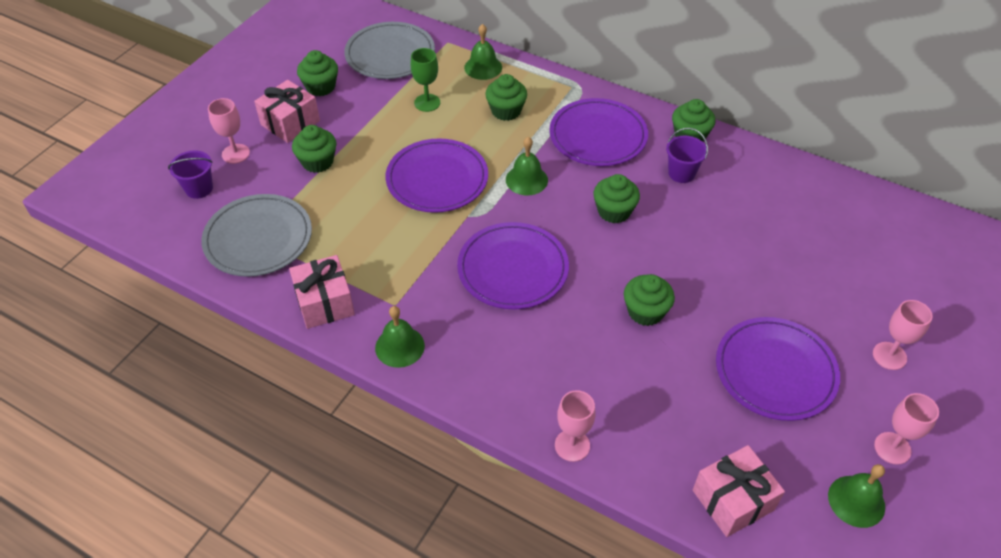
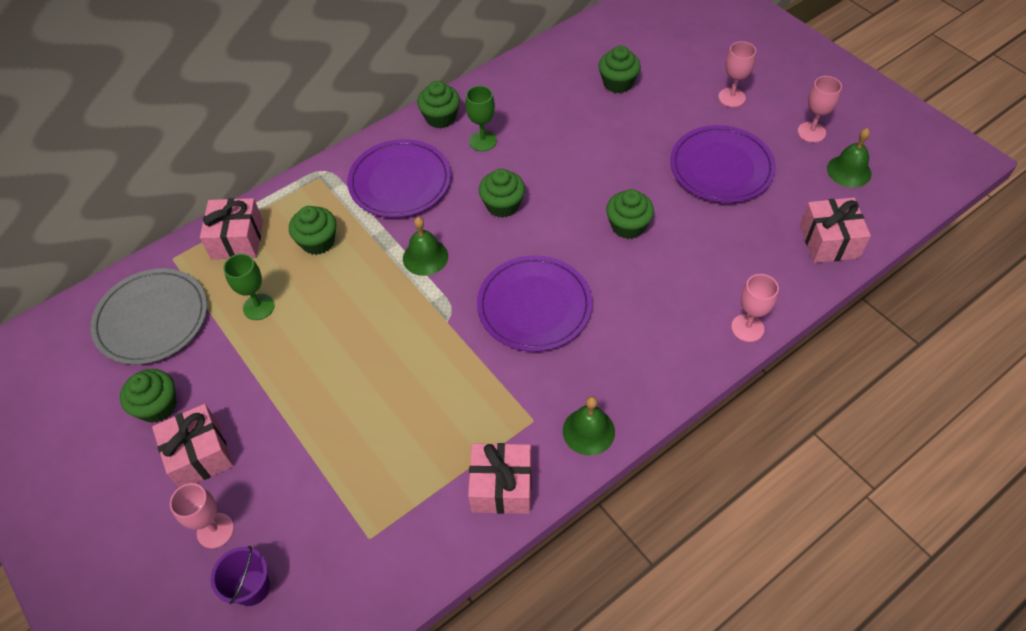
camera: 65 degrees left, 5 degrees up
(258, 238) = (373, 534): grey plate -> none
(317, 162) = (285, 441): green cupcake -> green cupcake (618, 83)
(437, 179) = (380, 332): purple plate -> none
(483, 67) = (237, 239): green bell -> pink gift
(681, 173) = (483, 141): purple bucket -> green goblet

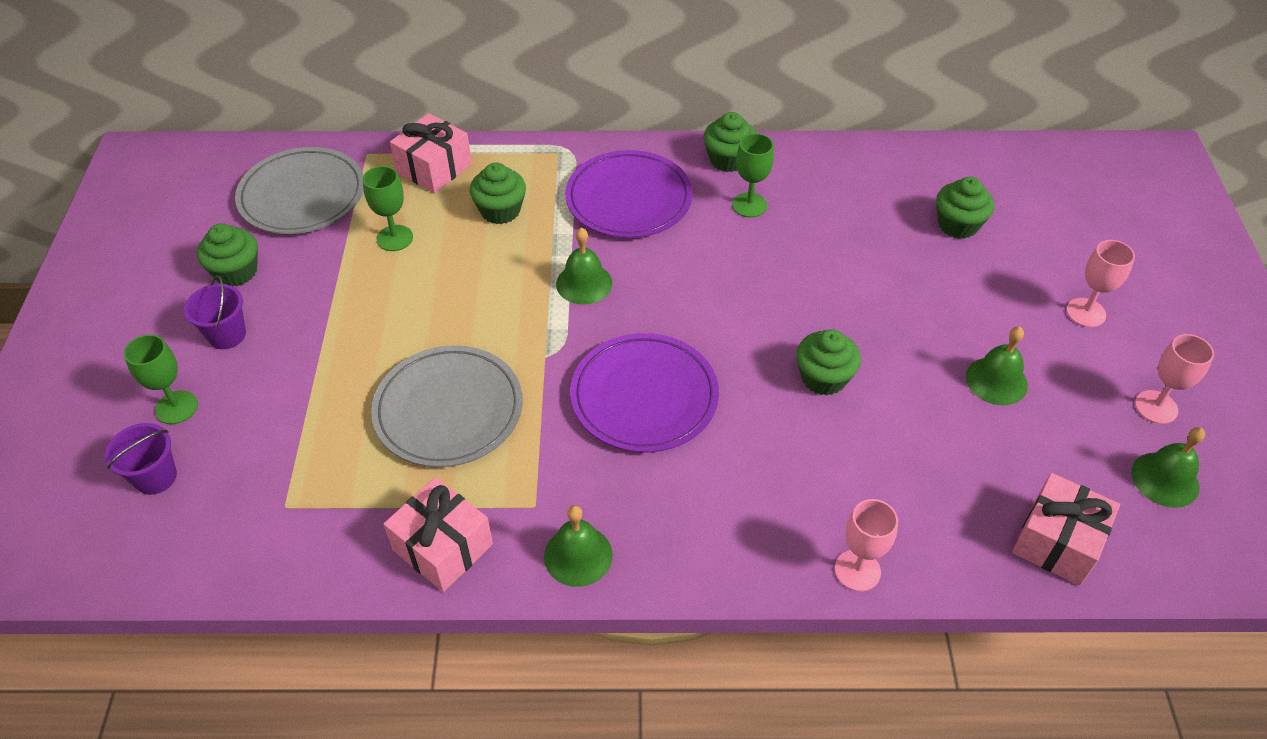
camera: 35 degrees right, 5 degrees down
(200, 455) = (227, 335): pink gift -> purple bucket
(215, 530) = (176, 407): pink goblet -> green goblet
(417, 398) = (448, 410): none -> grey plate
(502, 205) = (708, 278): green cupcake -> none
(721, 167) = (996, 381): purple plate -> green bell

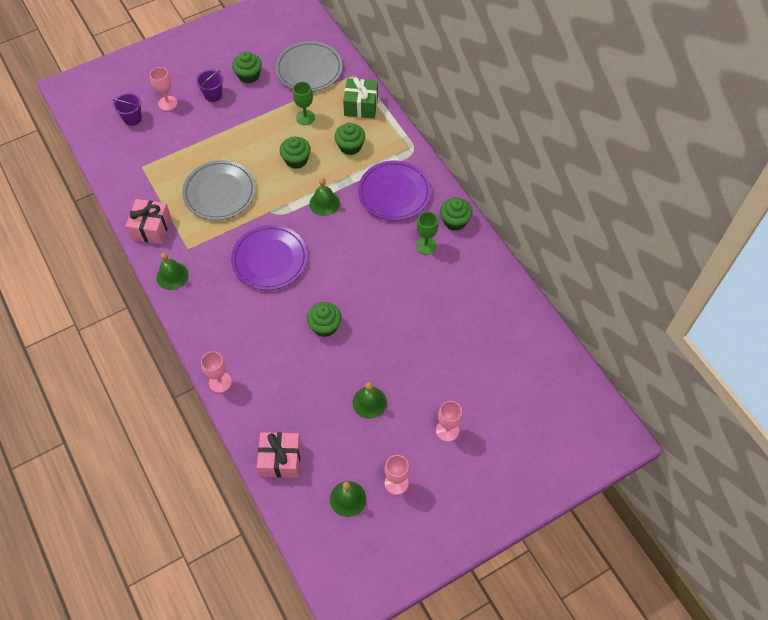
camera: 60 degrees right, 10 degrees up
(176, 407) = (167, 103): green goblet -> pink goblet
(434, 168) = (361, 106): pink gift -> green gift
(958, 225) = (477, 347): green cupcake -> green cupcake (296, 160)

